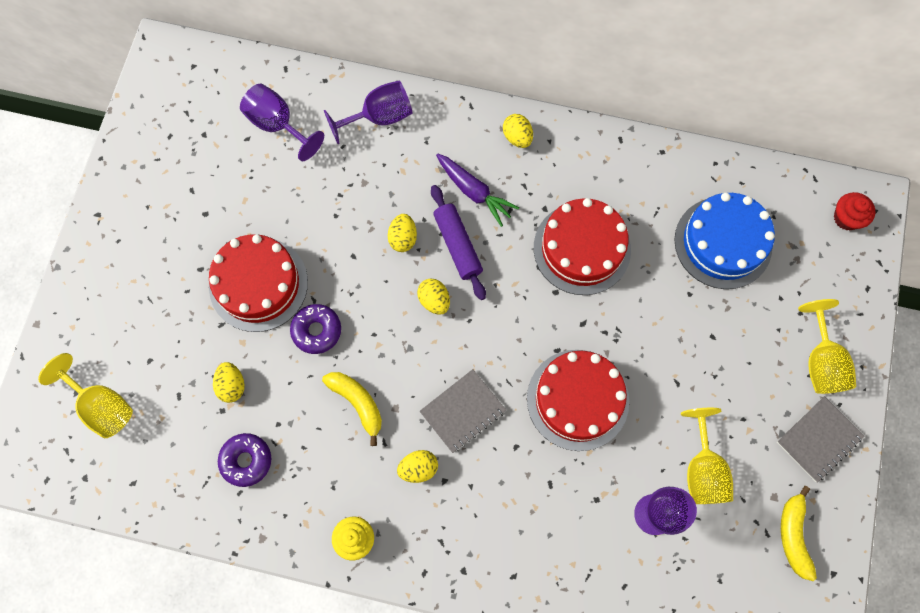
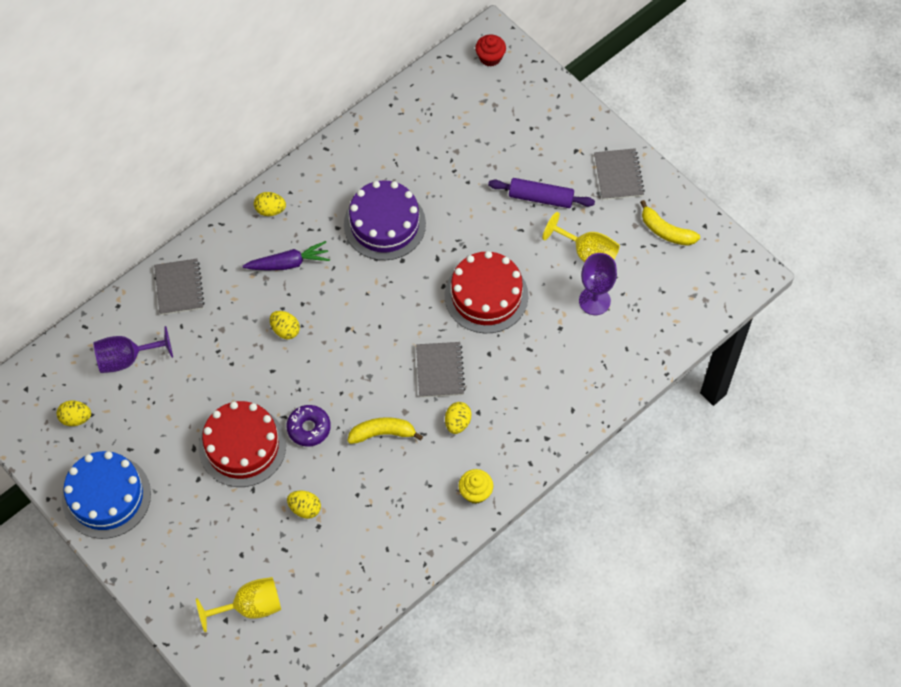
camera: 55 degrees left, 10 degrees down
(246, 460) = (367, 531): purple donut -> none
(379, 117) = (179, 288): purple goblet -> grey notebook
(434, 300) = (347, 339): yellow egg -> yellow egg (76, 418)
(457, 245) = (319, 299): purple rolling pin -> purple rolling pin (541, 198)
(582, 248) = (384, 224): red cake -> purple cake
(723, 242) = (449, 138): blue cake -> blue cake (106, 496)
(821, 362) = (571, 139): yellow goblet -> none

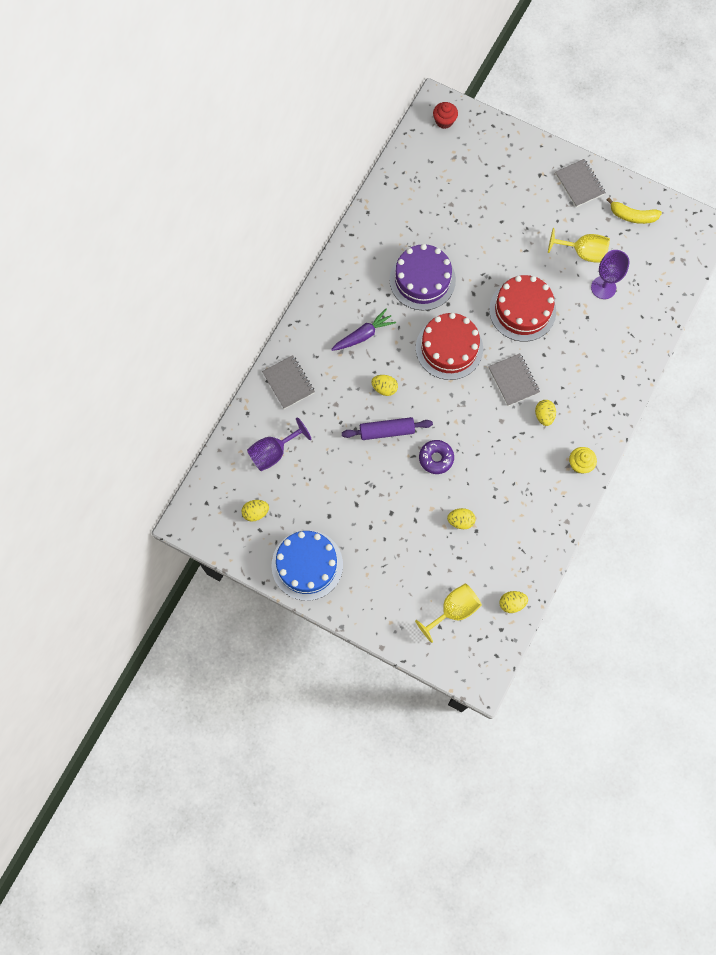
camera: 20 degrees left, 10 degrees up
(242, 446) = (392, 489): red cake -> red cake (449, 348)
(270, 210) = (331, 297): yellow egg -> yellow egg (511, 603)
(382, 433) = (492, 443): yellow banana -> none
(541, 198) = (530, 220): purple rolling pin -> purple rolling pin (387, 431)

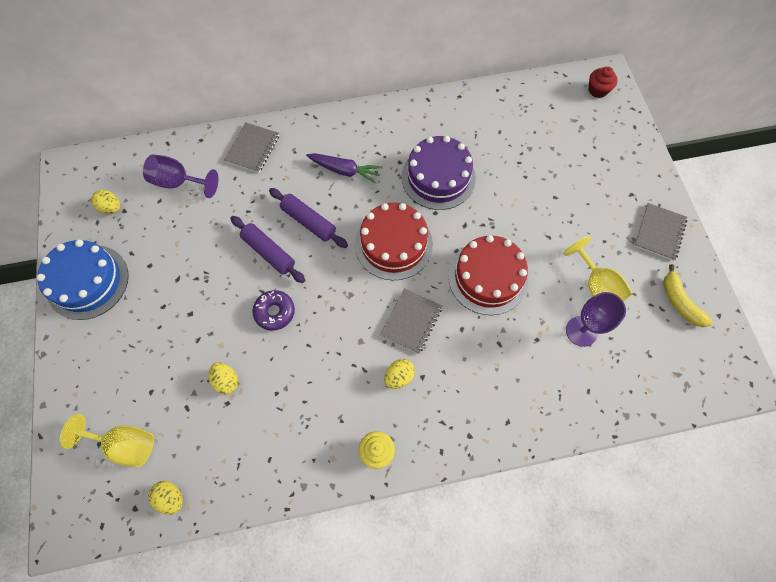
camera: 50 degrees right, 5 degrees down
(384, 388) = (309, 221): yellow egg -> purple rolling pin

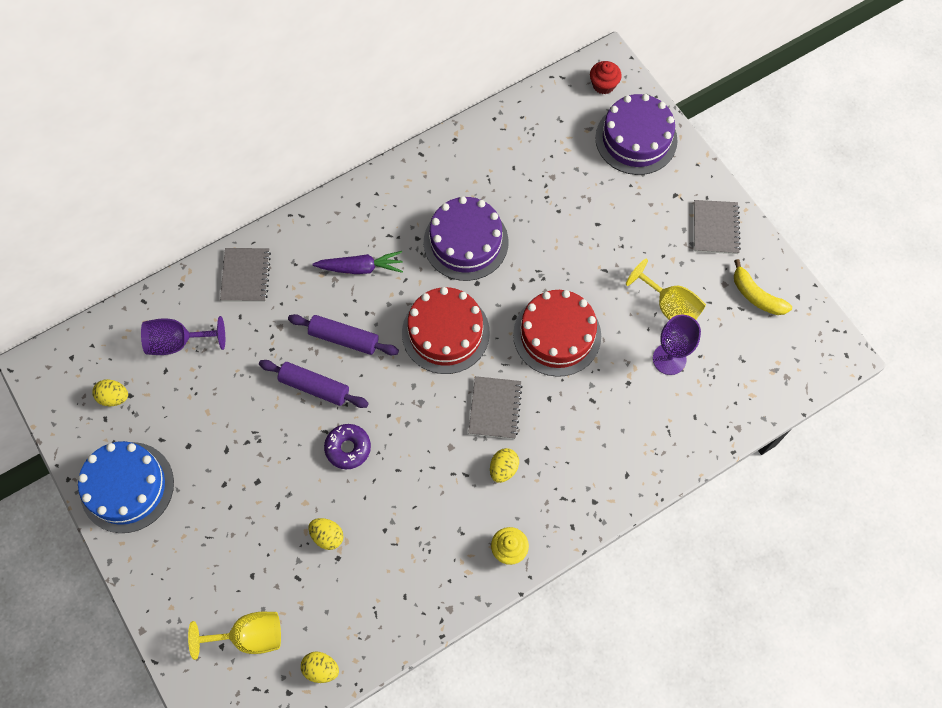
camera: 20 degrees left, 0 degrees up
(611, 139) = (636, 139): none -> purple cake

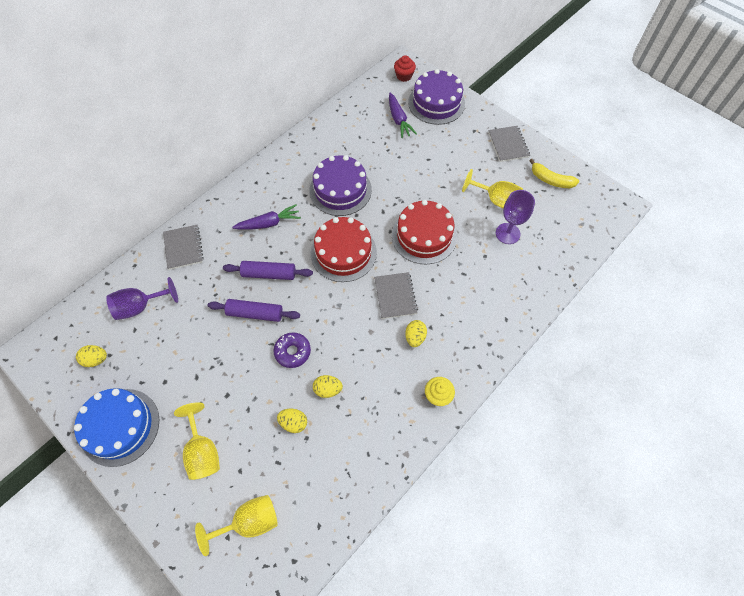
camera: 15 degrees left, 5 degrees down
(215, 541) = (203, 451): none -> yellow goblet
(321, 669) = (316, 532): yellow egg -> yellow egg (328, 389)
(575, 154) = (398, 120): none -> purple carrot

